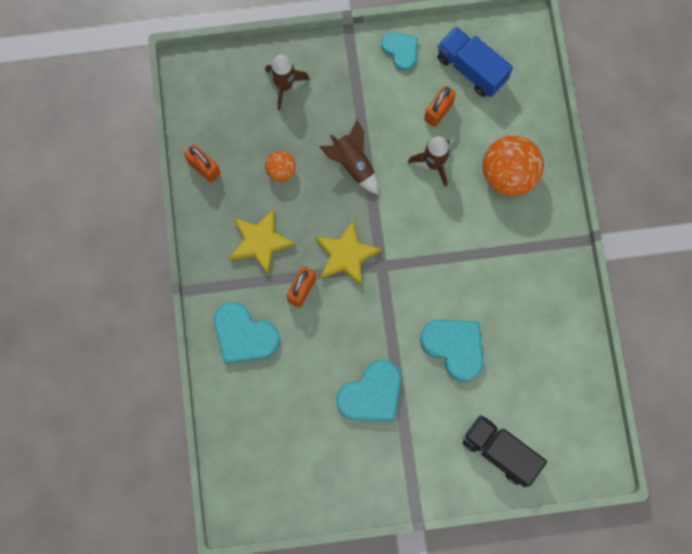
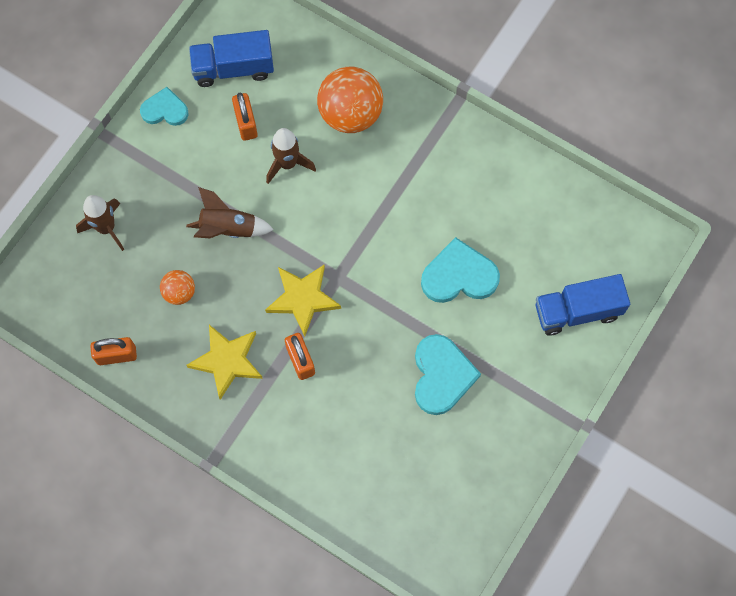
camera: 50 degrees left, 5 degrees down
(244, 335) = (297, 442): turquoise heart -> none
(500, 451) = (577, 311): black truck -> blue truck

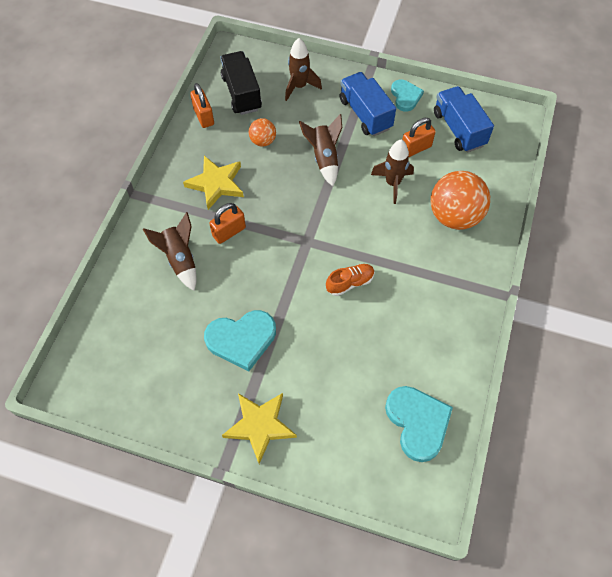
camera: 75 degrees right, 10 degrees down
(93, 300) = (241, 93): none -> black truck
(303, 299) = (281, 221): yellow star -> yellow star (260, 425)
(322, 423) = (180, 259): none -> brown rocket
(403, 246) = (350, 283): none -> orange shoe
(459, 275) = (337, 332): turquoise heart -> turquoise heart (417, 423)
(577, 311) = (334, 444): blue truck -> blue truck (365, 114)

